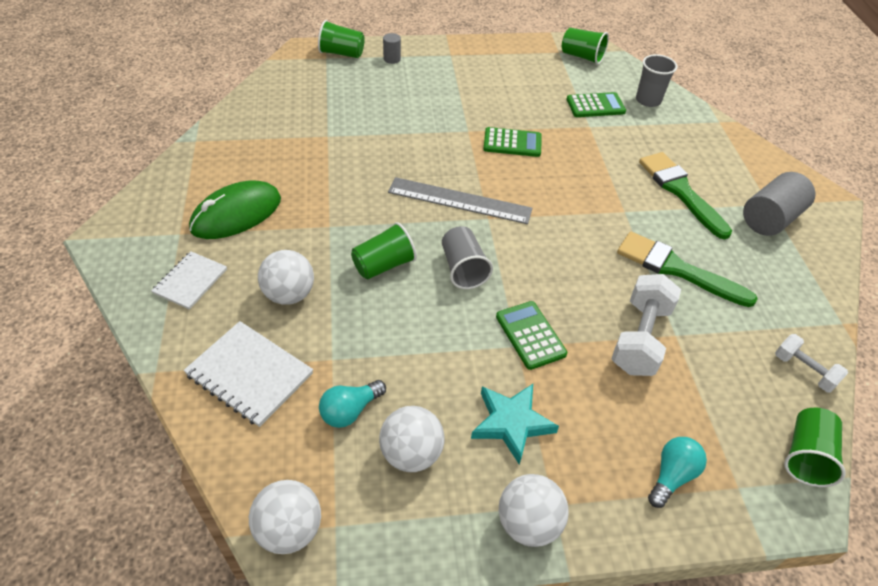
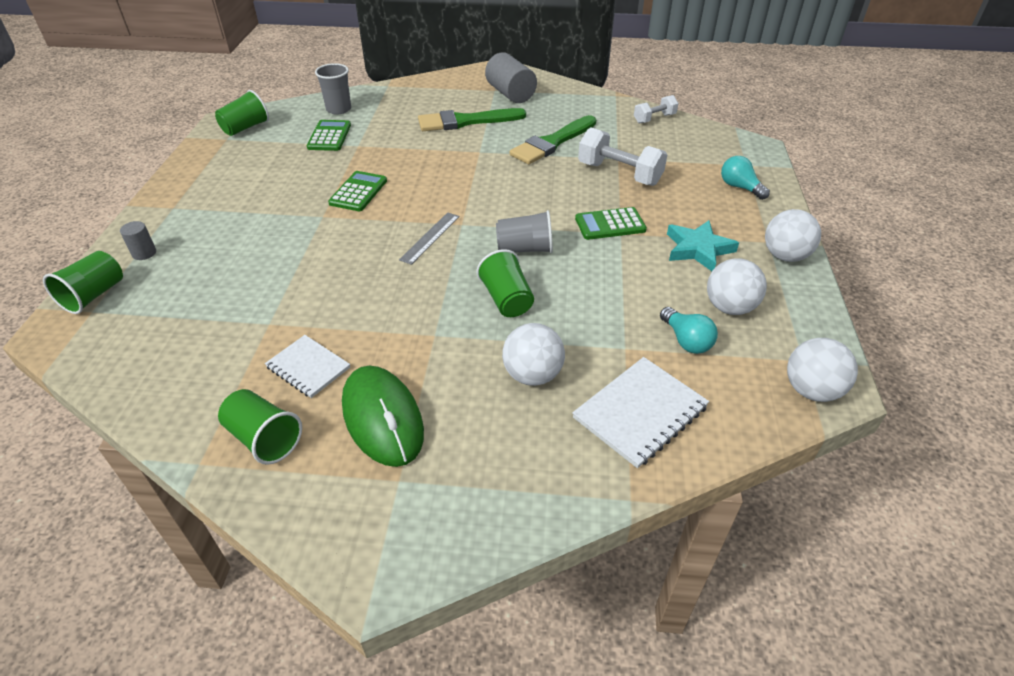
camera: 75 degrees left, 5 degrees down
(190, 281) = (491, 467): white notebook -> white notebook (308, 367)
(459, 201) = (430, 237): grey ruler -> grey ruler, size x0.59
(806, 456) = (721, 136): green cup -> green cup (264, 438)

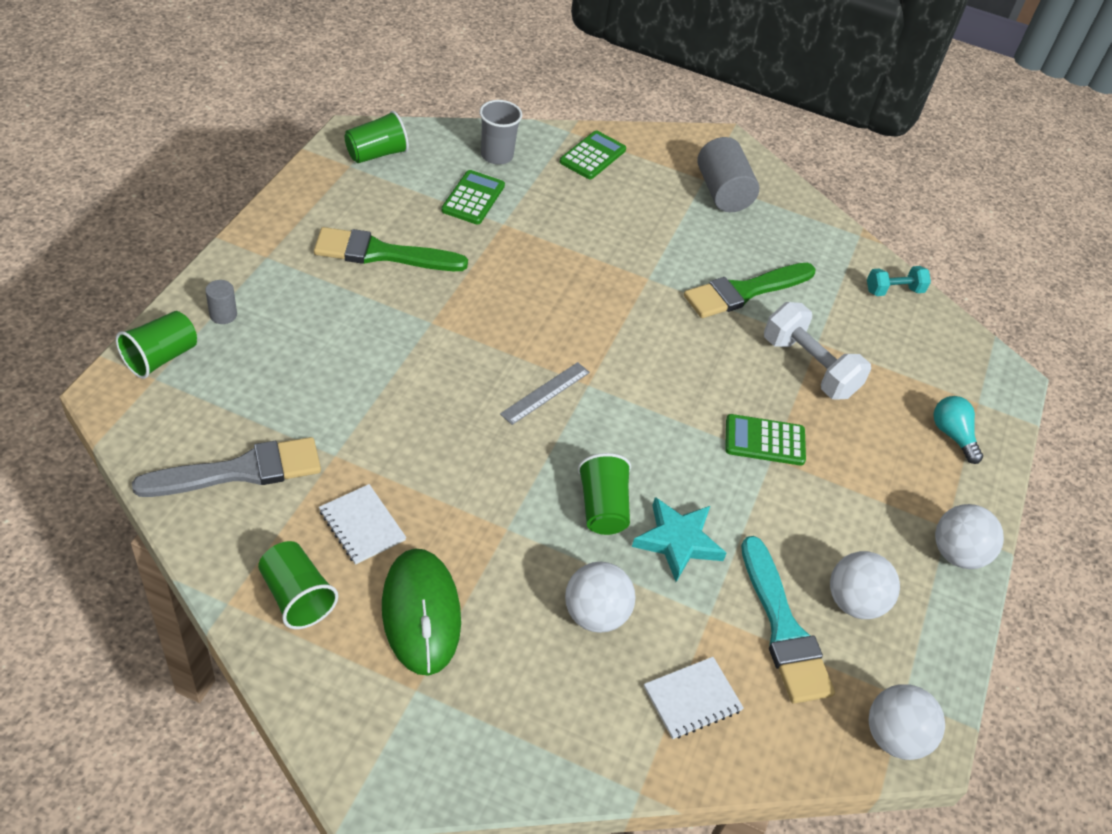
camera: 10 degrees right, 5 degrees up
(186, 357) = (240, 471): none -> grey brush
(358, 192) = (483, 298): green calculator -> green calculator (592, 156)
(465, 121) = (648, 223): green brush -> green brush (381, 253)
(525, 249) = (649, 444): grey cup -> none
(640, 413) = (692, 699): white notebook -> white notebook, size x0.66
(654, 119) = (894, 291): white dumbbell -> turquoise dumbbell
(686, 340) = (783, 628): turquoise light bulb -> turquoise brush
(698, 249) = (855, 510): turquoise star -> turquoise star (678, 541)

